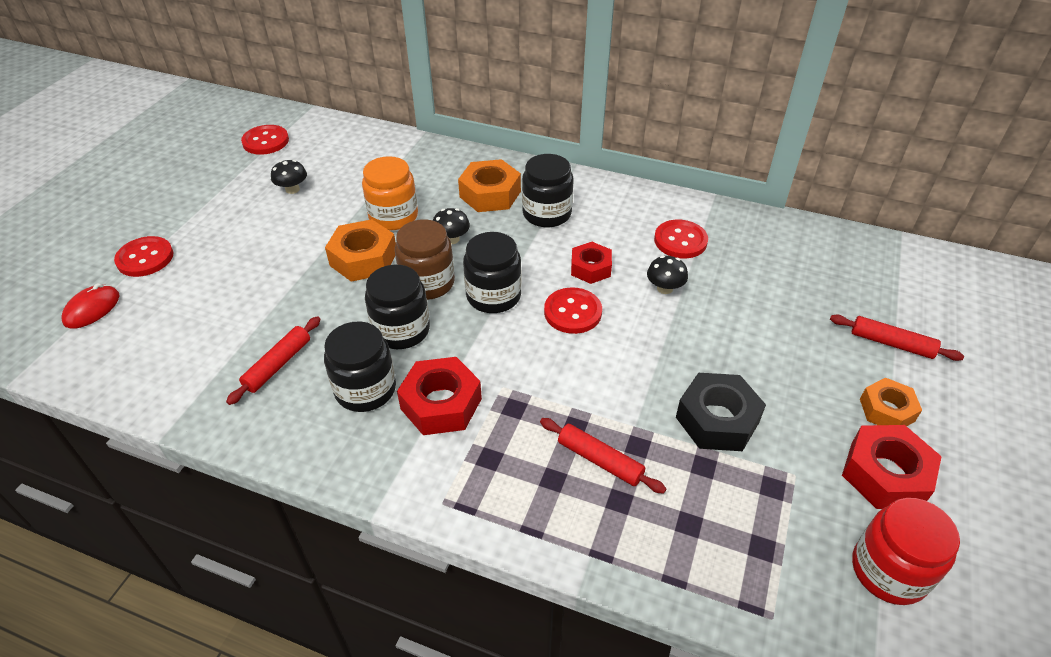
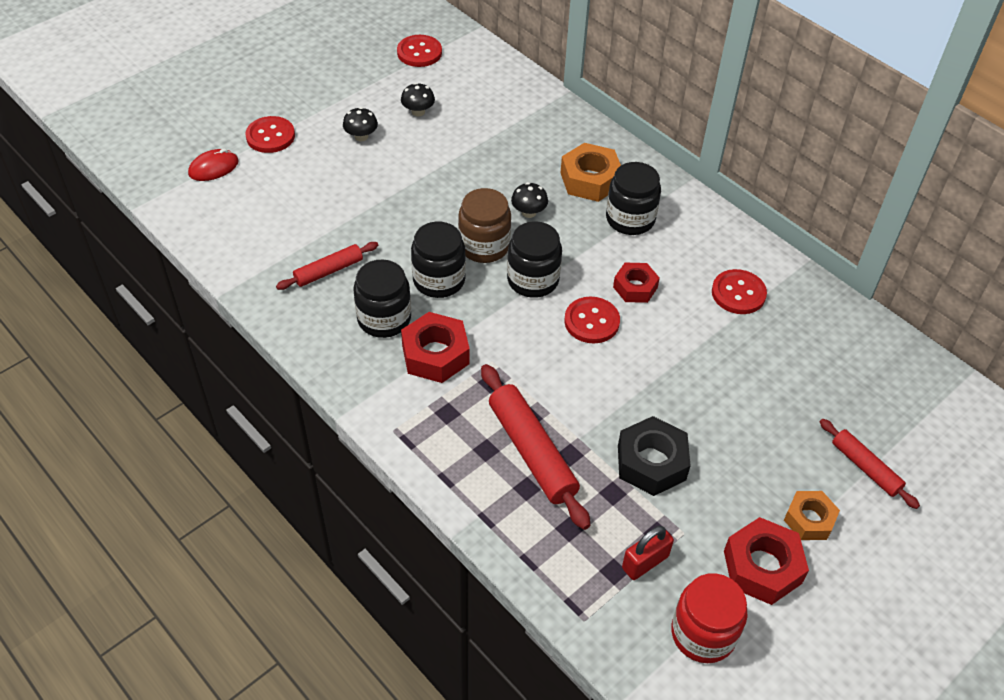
camera: 25 degrees right, 5 degrees up
(363, 258) = (443, 203): orange nut -> none
(393, 216) = (490, 171): orange jar -> none
(600, 460) = (532, 452): red rolling pin -> red rolling pin, size x1.67
(664, 288) = (690, 332): black mushroom -> black mushroom (361, 136)
(783, 523) = (645, 562): none -> red padlock

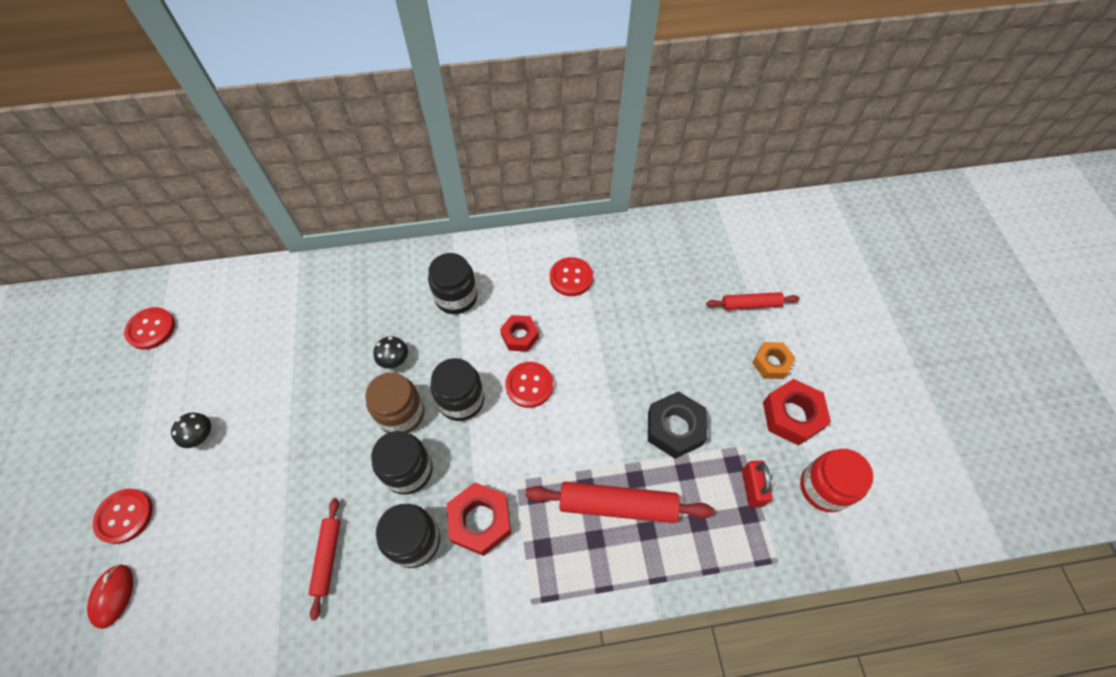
camera: 55 degrees left, 10 degrees up
(418, 112) = (216, 372): black mushroom -> none
(590, 180) = (398, 297): orange nut -> none

